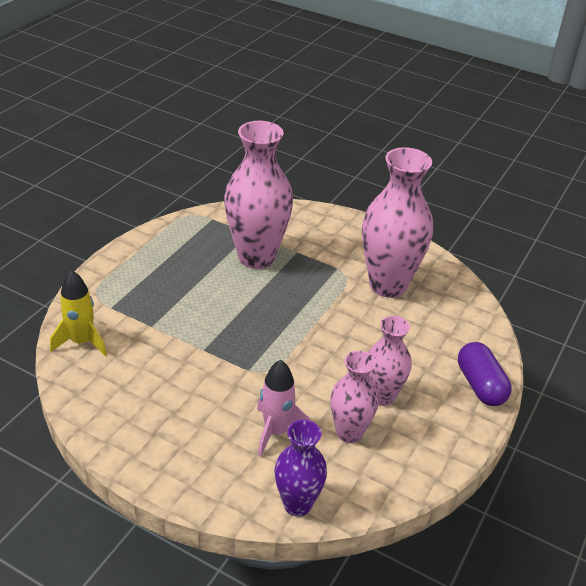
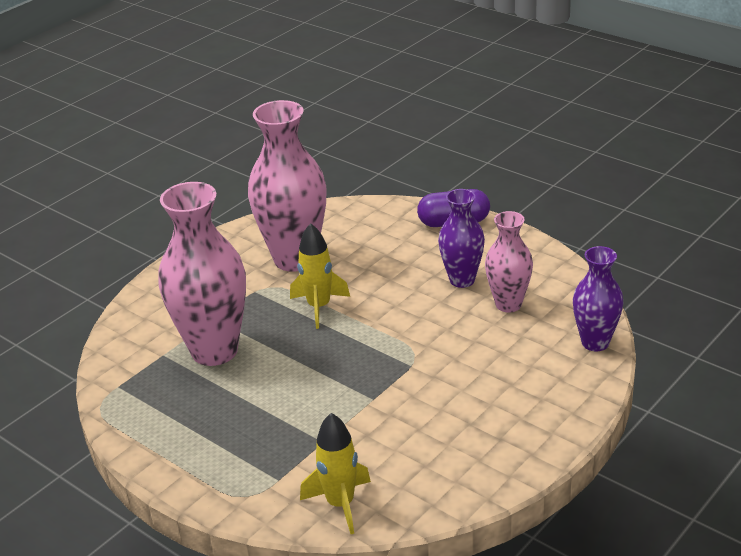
camera: 75 degrees left, 5 degrees down
(276, 431) = (503, 351): pink rocket -> none
(322, 306) = (319, 307): none -> yellow rocket
(382, 396) = (462, 280): pink vase -> purple vase

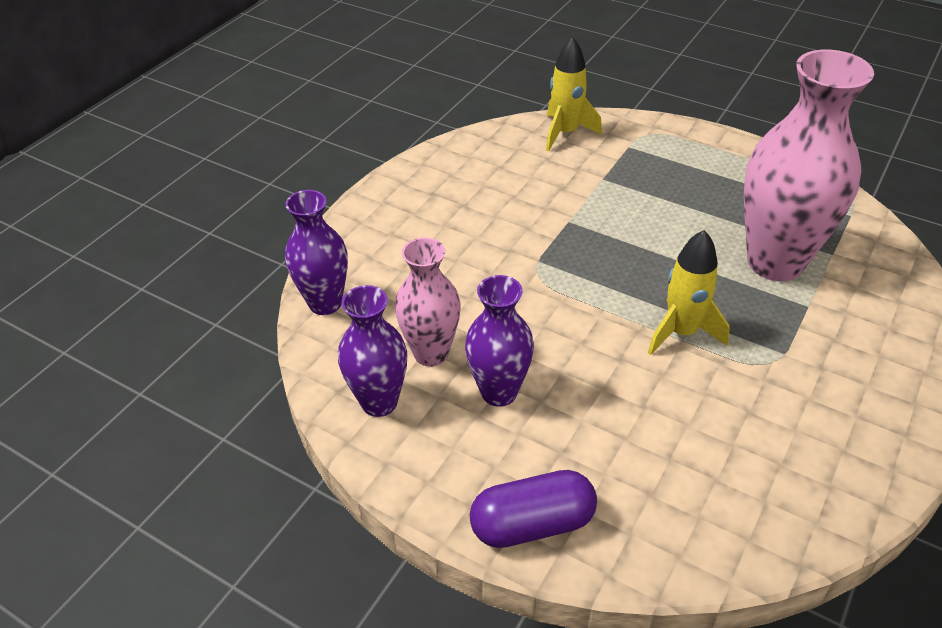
camera: 170 degrees right, 10 degrees up
(295, 259) = (761, 418): pink vase -> none
(546, 279) = (379, 402): none -> purple vase

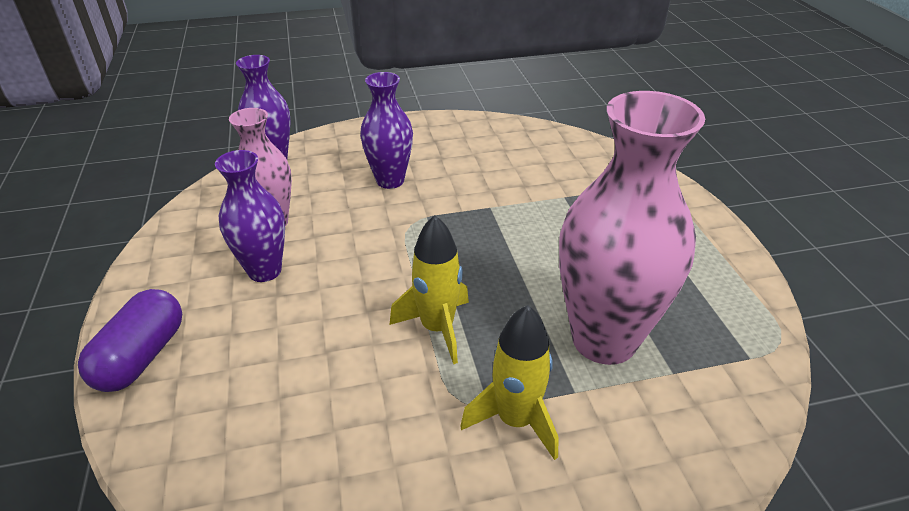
camera: 45 degrees right, 5 degrees down
(379, 402) = (203, 227): purple vase -> purple vase (390, 180)
(532, 524) = (142, 356): purple capsule -> purple capsule turned 75 degrees clockwise
(565, 133) = (588, 155): yellow rocket -> yellow rocket (515, 420)

